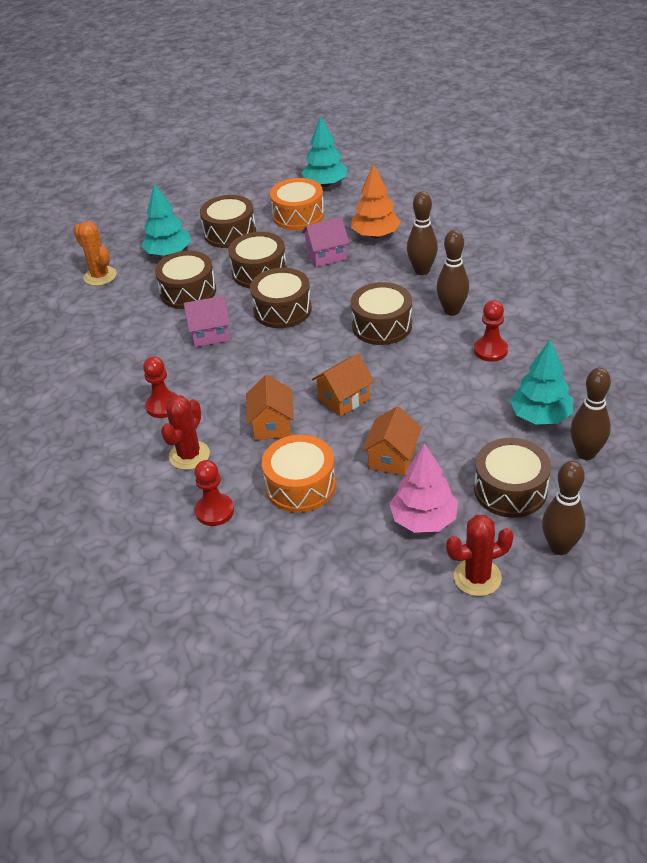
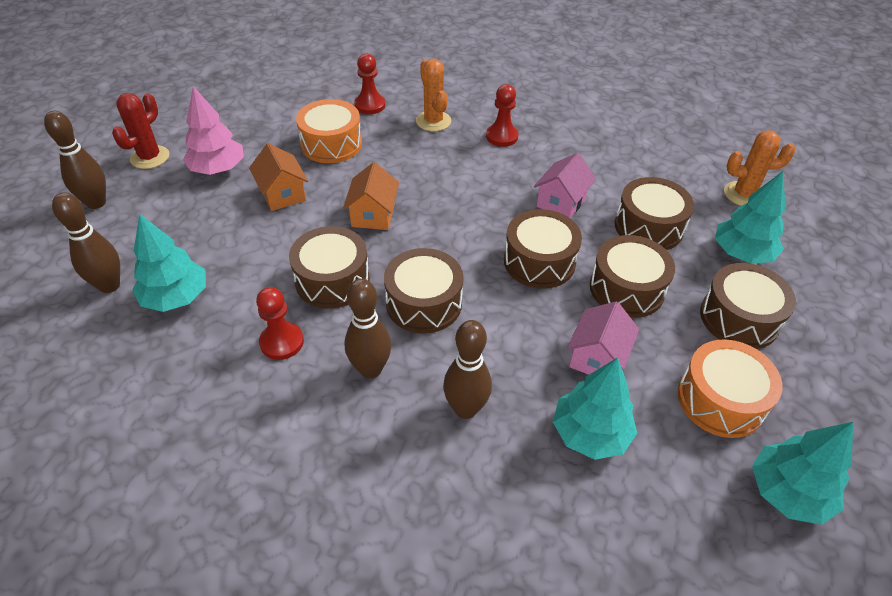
camera: 130 degrees right, 5 degrees up
(189, 455) = (433, 121): red cactus -> orange cactus
(272, 425) = (404, 167): orange house -> none
(375, 235) = (590, 433): orange tree -> turquoise tree
(510, 490) = (163, 221): brown drum -> brown drum (332, 280)

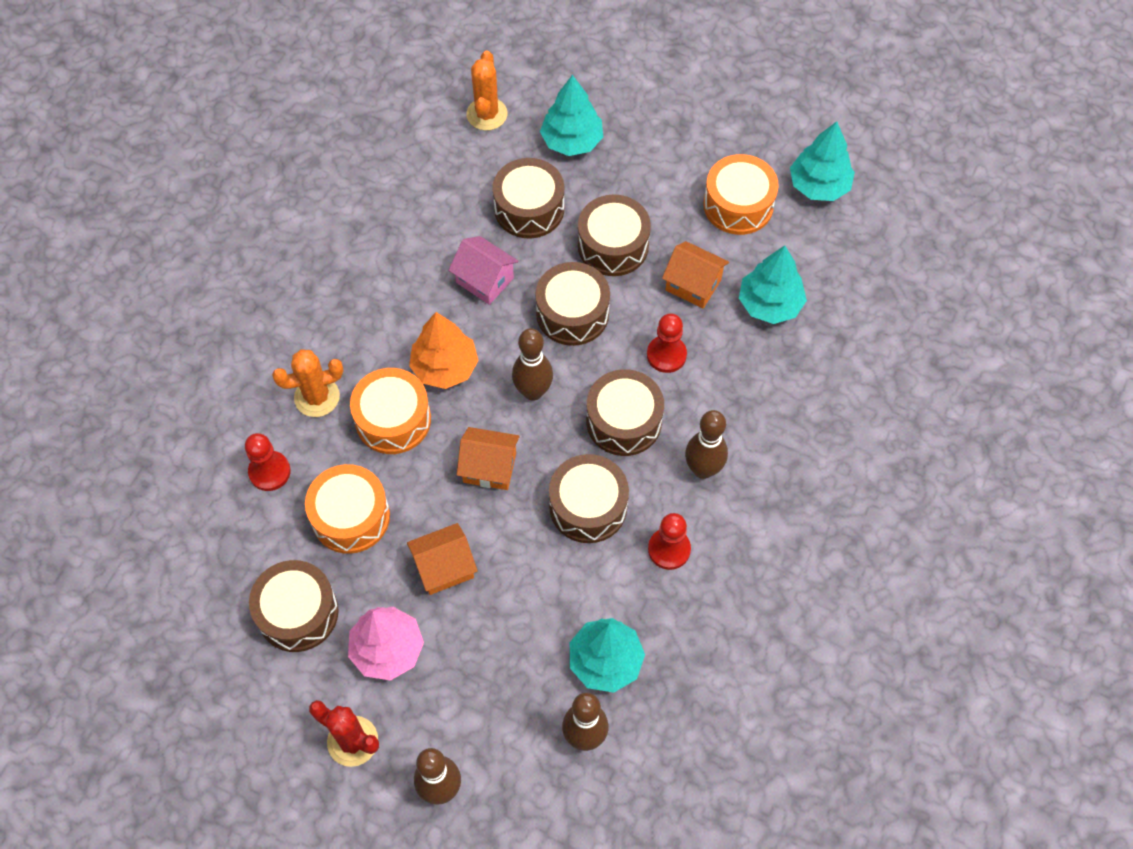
camera: 85 degrees left, 15 degrees up
(416, 159) = (393, 419): none -> orange drum
(465, 409) = (746, 394): brown bowling pin -> brown bowling pin (533, 391)
(468, 184) = (445, 367): none -> orange tree
(502, 136) = (359, 324): red pawn -> red pawn (666, 355)
(597, 357) = (693, 285): pink house -> orange house
(739, 318) = (652, 167): brown drum -> brown drum (298, 613)

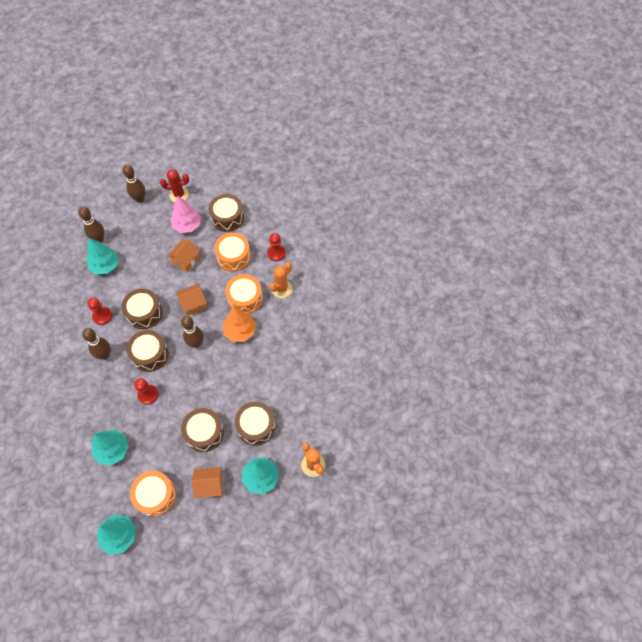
camera: 145 degrees right, 0 degrees up
(485, 280) = (251, 378): pink house -> none
(572, 313) = (202, 388): brown drum -> none
(693, 285) = (154, 437): orange house -> orange house (210, 485)

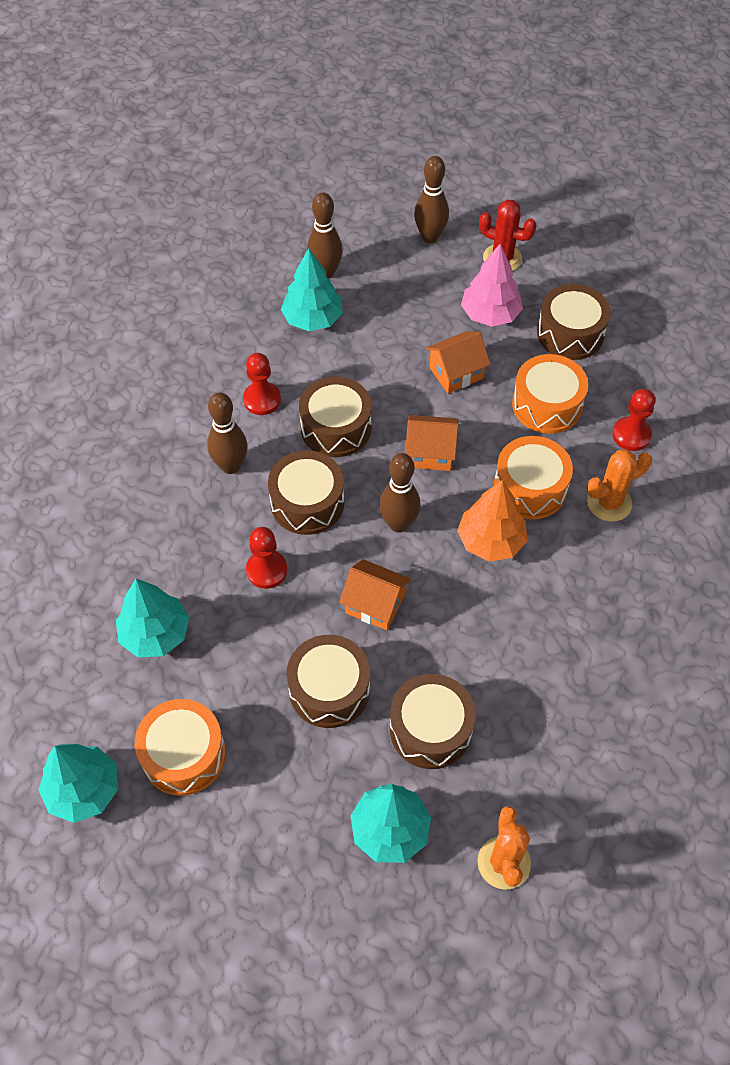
camera: 30 degrees right, 5 degrees down
(210, 485) = (288, 791): orange house -> orange house (375, 604)

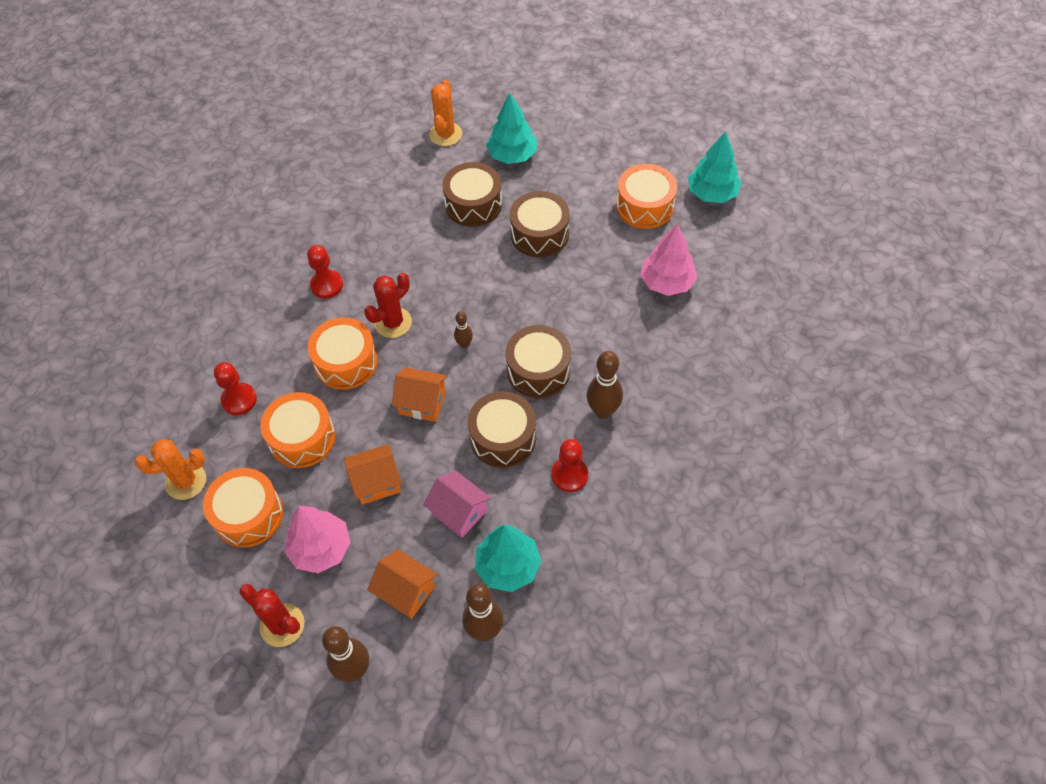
camera: 170 degrees left, 0 degrees up
(155, 633) = (667, 282): turquoise tree -> pink tree
(266, 570) = (578, 319): red pawn -> red pawn (327, 285)
(367, 356) = (459, 512): none -> pink house
(375, 604) = (496, 285): orange house -> orange house (406, 591)
(399, 524) = (464, 344): brown bowling pin -> brown bowling pin, size x0.54
(490, 541) = (393, 323): orange tree -> red cactus
(570, 333) = (248, 515): brown drum -> orange drum
(609, 503) = (285, 342): orange cactus -> orange cactus (186, 481)

